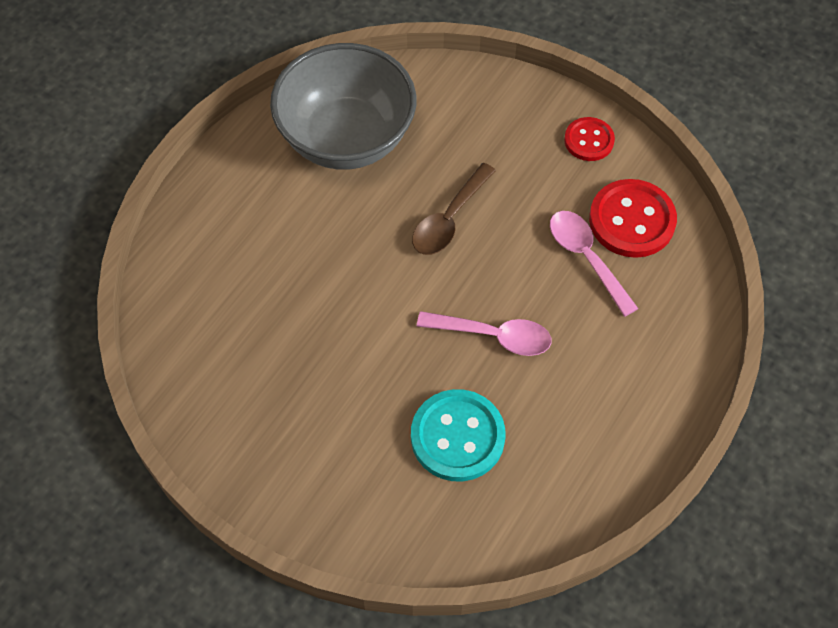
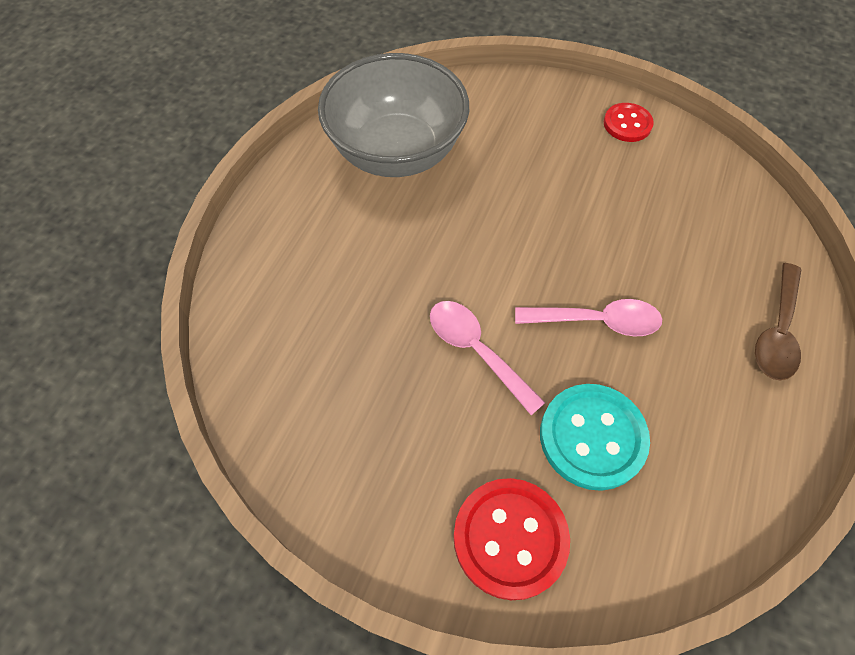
camera: 10 degrees left, 0 degrees up
(449, 219) = (517, 213): brown spoon -> brown spoon (777, 332)
(586, 258) = (663, 230): pink spoon -> pink spoon (476, 351)
(632, 220) = (693, 189): red button -> red button (510, 538)

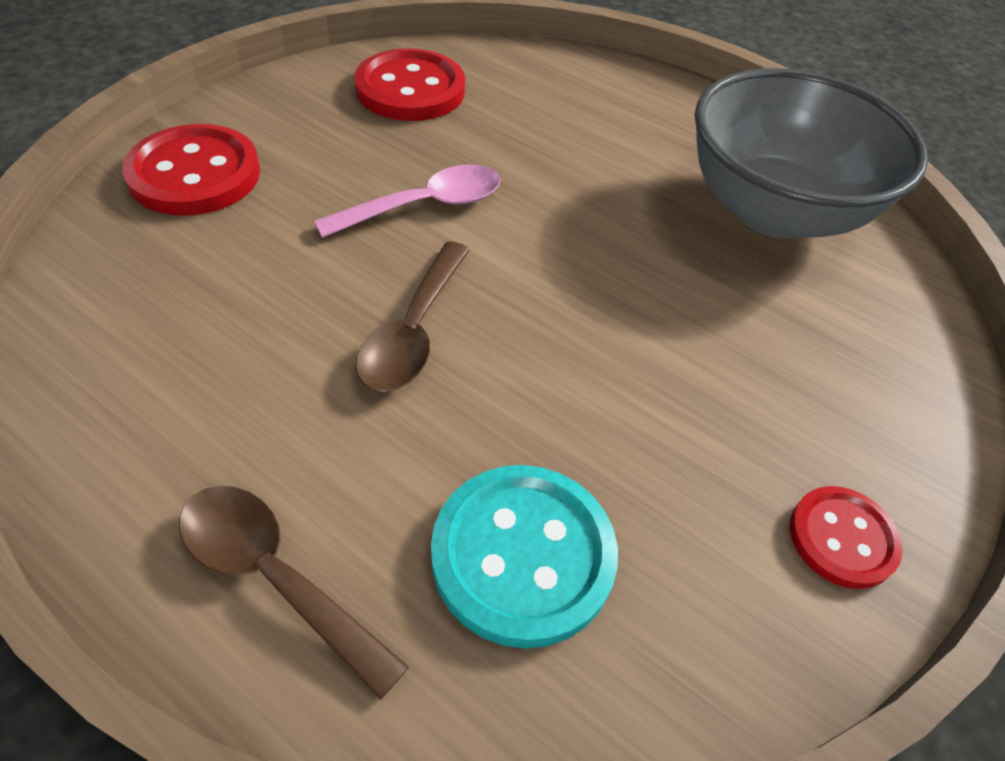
camera: 100 degrees right, 10 degrees down
(321, 411) = (410, 89): none -> red button
(592, 437) = (254, 270): turquoise button -> turquoise button (522, 555)
(597, 321) = (413, 331): pink spoon -> brown spoon

